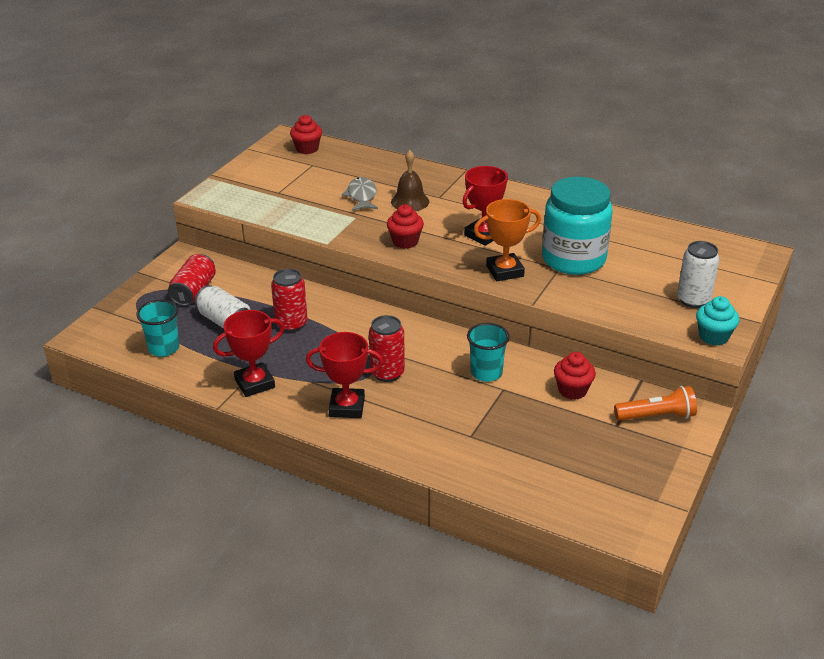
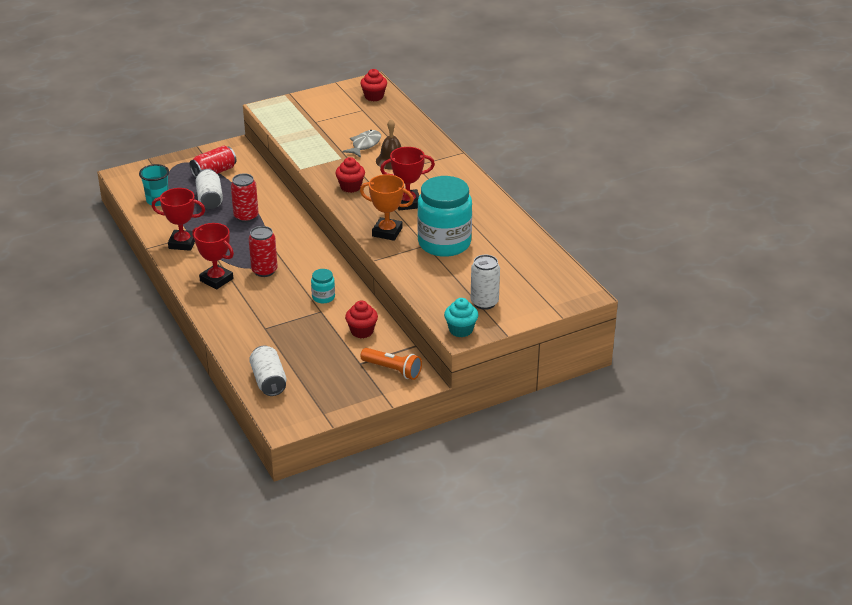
camera: 35 degrees right, 0 degrees up
(486, 373) = (323, 297): turquoise cup -> turquoise jar
(554, 494) = (269, 381): none -> white can

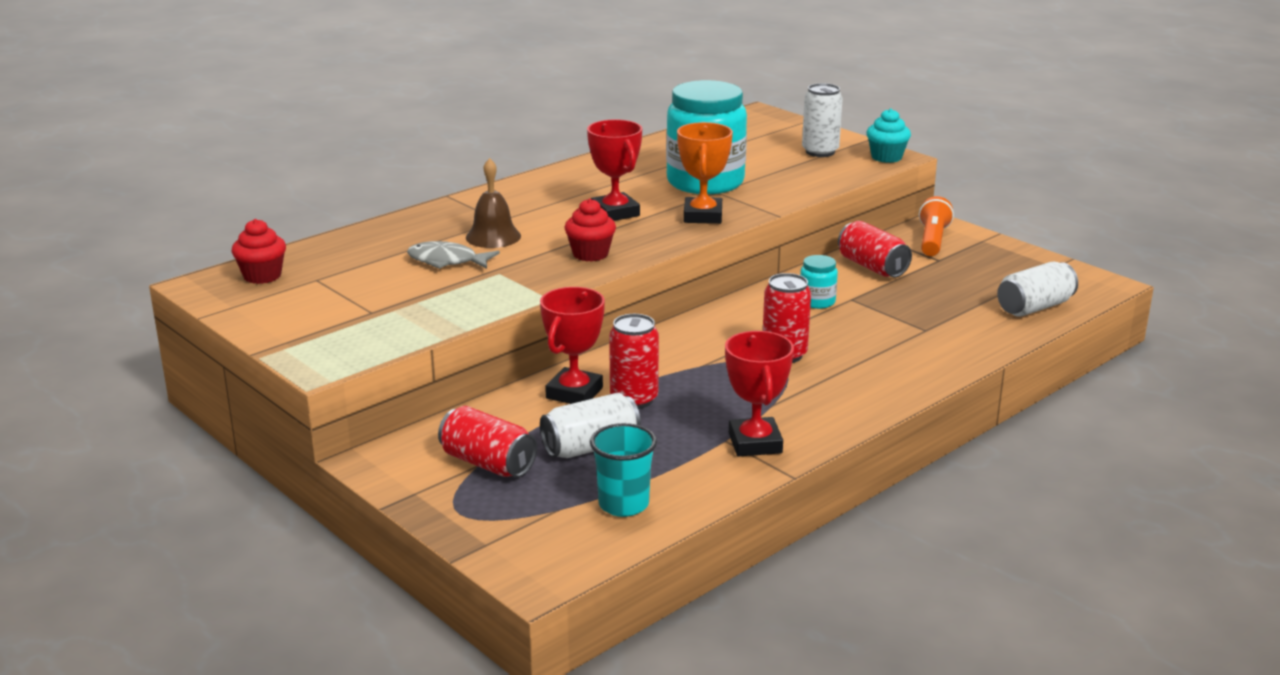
camera: 105 degrees left, 10 degrees down
(216, 280) = (839, 389): red trophy -> red trophy (574, 393)
(362, 331) = (872, 267): red cupcake -> red can

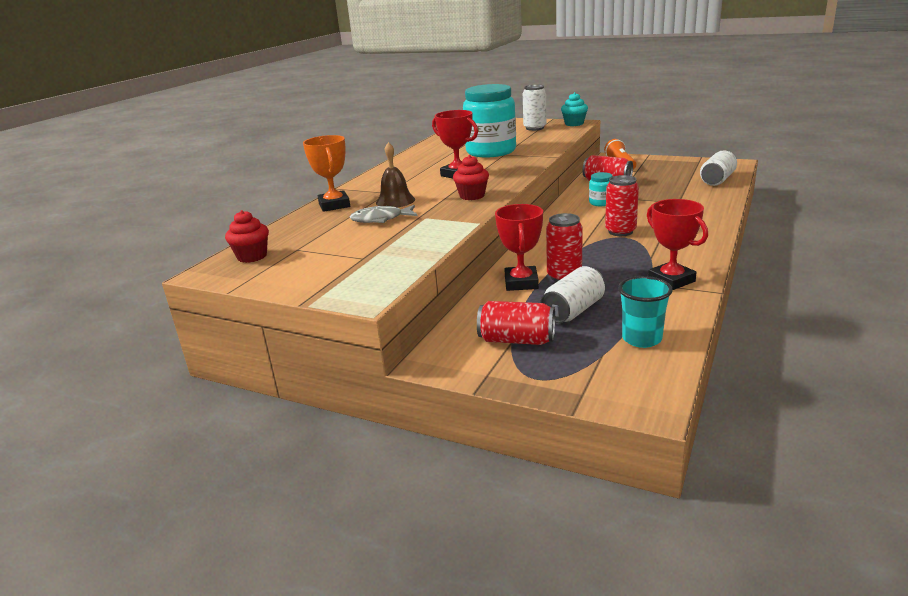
camera: 20 degrees left, 0 degrees up
(703, 216) = (513, 165): orange trophy -> orange trophy (334, 205)

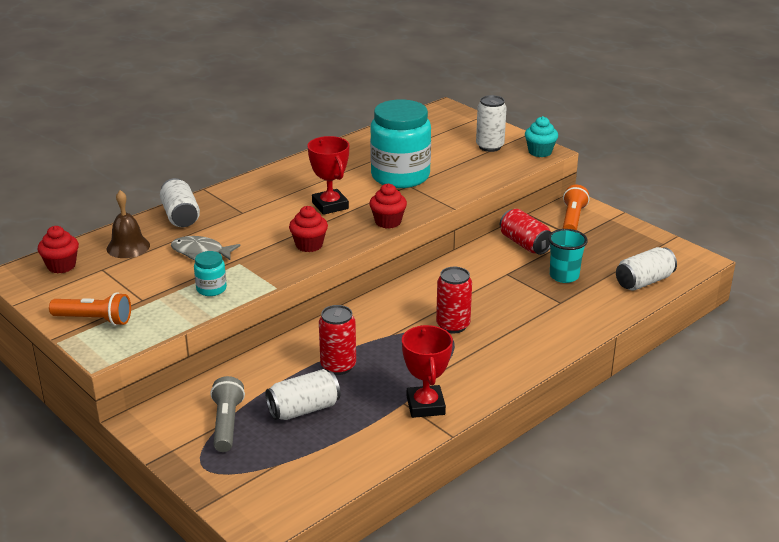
camera: 20 degrees right, 5 degrees up
(330, 281) = (94, 320): none -> orange flashlight
(334, 205) = (180, 216): orange trophy -> white can
(395, 201) = (236, 228): brown bell -> brown bell (128, 247)
(516, 340) = (227, 424): red can -> grey flashlight
(517, 172) = (388, 222): none -> red cupcake
(521, 283) = (294, 360): red trophy -> none
(600, 203) = (481, 276): turquoise jar -> turquoise jar (211, 289)
(641, 339) = (325, 460): turquoise cup -> turquoise cup (564, 276)

